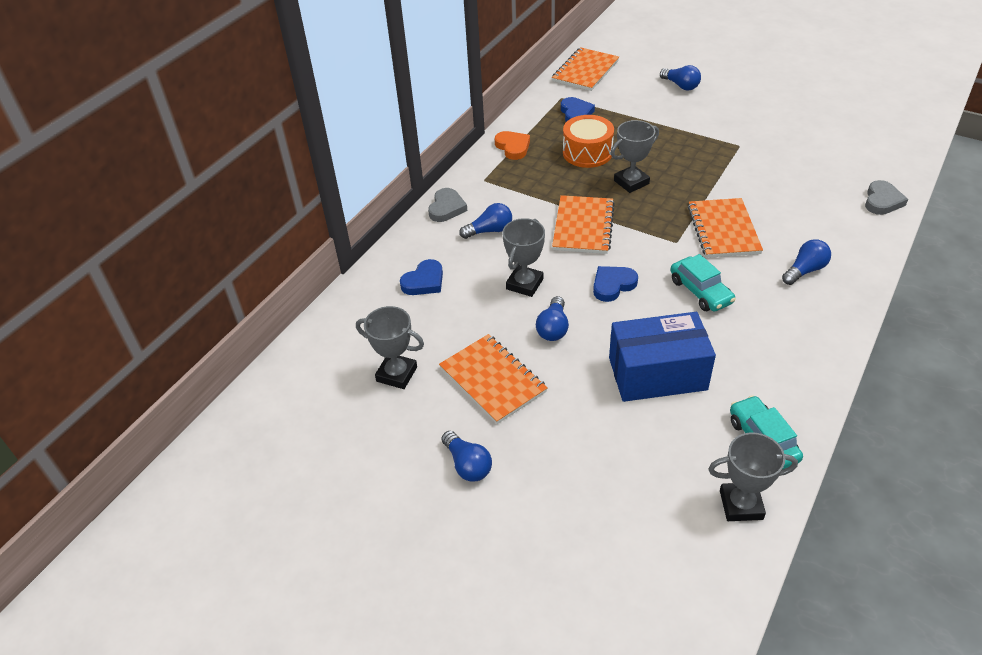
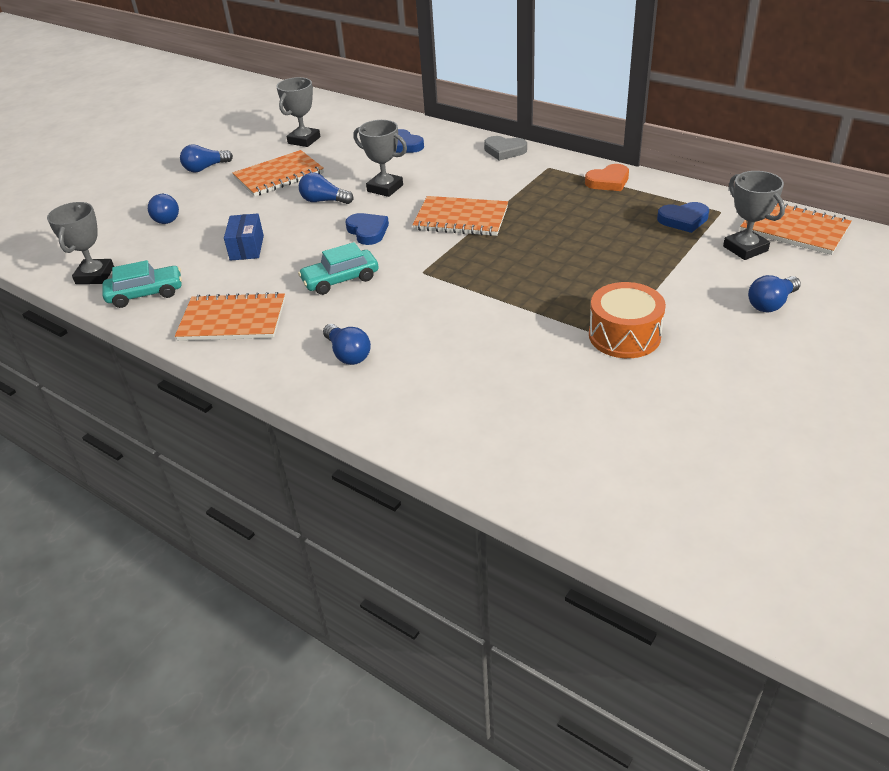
camera: 95 degrees right, 5 degrees down
(489, 230) = (465, 171): blue light bulb -> blue light bulb (167, 217)
(587, 152) = (597, 225): orange drum -> orange drum (624, 335)
(631, 182) = (535, 250): grey trophy -> grey trophy (745, 248)
(657, 373) = (247, 248): blue box -> blue box, size x0.54
(723, 230) = (435, 305): orange notebook -> orange notebook (232, 320)
(882, 201) = (466, 451): grey heart -> none

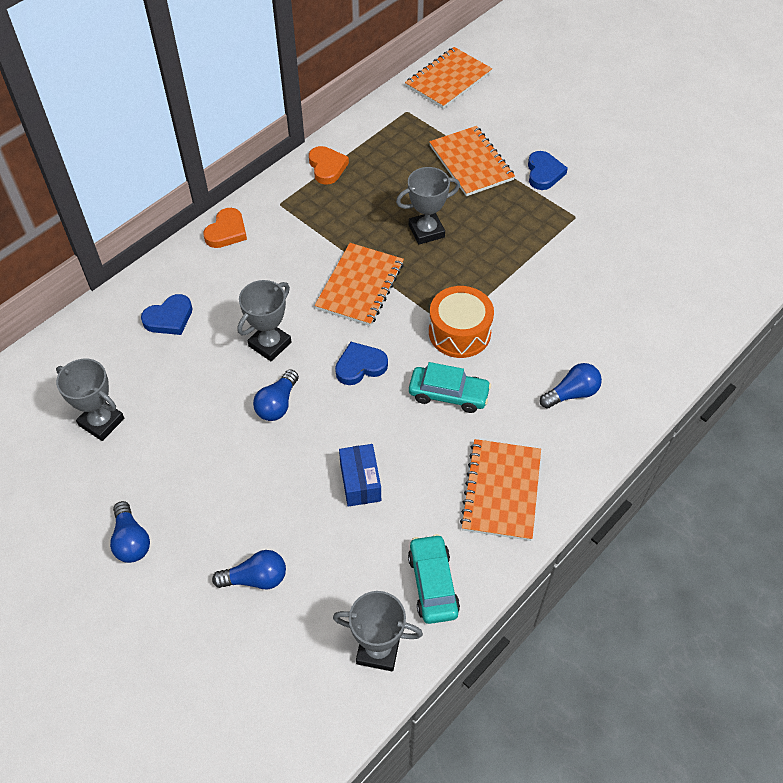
camera: 85 degrees left, 15 degrees up
(247, 248) = (360, 482): blue box -> blue box turned 75 degrees clockwise
(279, 175) = (192, 451): orange notebook -> orange notebook (471, 163)
(340, 280) = (448, 394): turquoise car -> turquoise car turned 60 degrees counterclockwise
(504, 151) = (227, 231): grey heart -> orange heart
(624, 335) = (573, 209): orange drum -> orange drum (459, 332)
(683, 220) = (413, 136): blue heart -> blue heart (544, 173)
(745, 248) = (468, 113): grey trophy -> grey trophy (426, 231)
(771, 304) = (546, 121): blue light bulb -> none

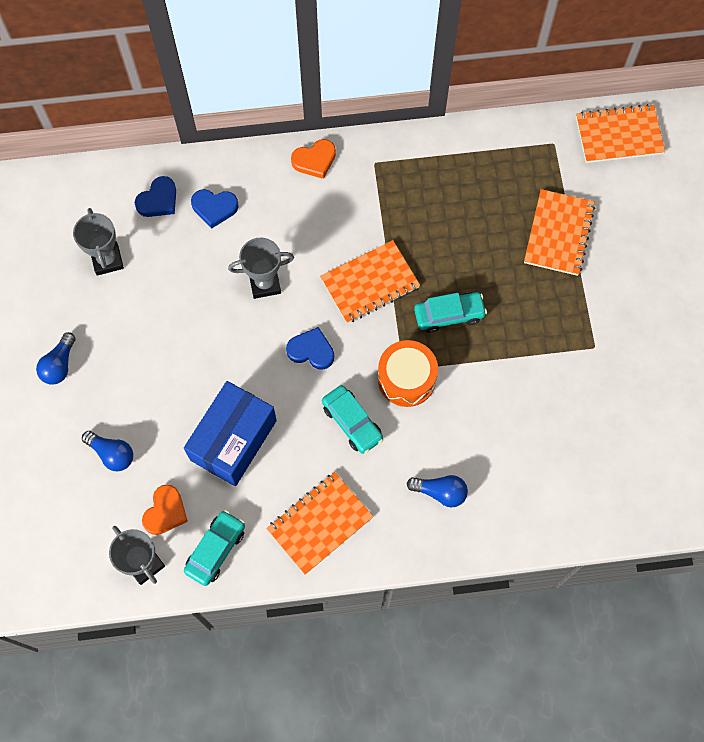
camera: 40 degrees right, 15 degrees up
(277, 404) = (230, 336): blue light bulb -> none
(327, 167) = (440, 154): orange heart -> orange heart (165, 512)
(360, 482) = (233, 440): blue box -> blue box, size x1.85
(426, 231) = (463, 272): grey trophy -> none
(446, 266) = (449, 315): none -> turquoise car
(544, 173) = (609, 287): blue heart -> blue heart (158, 200)

